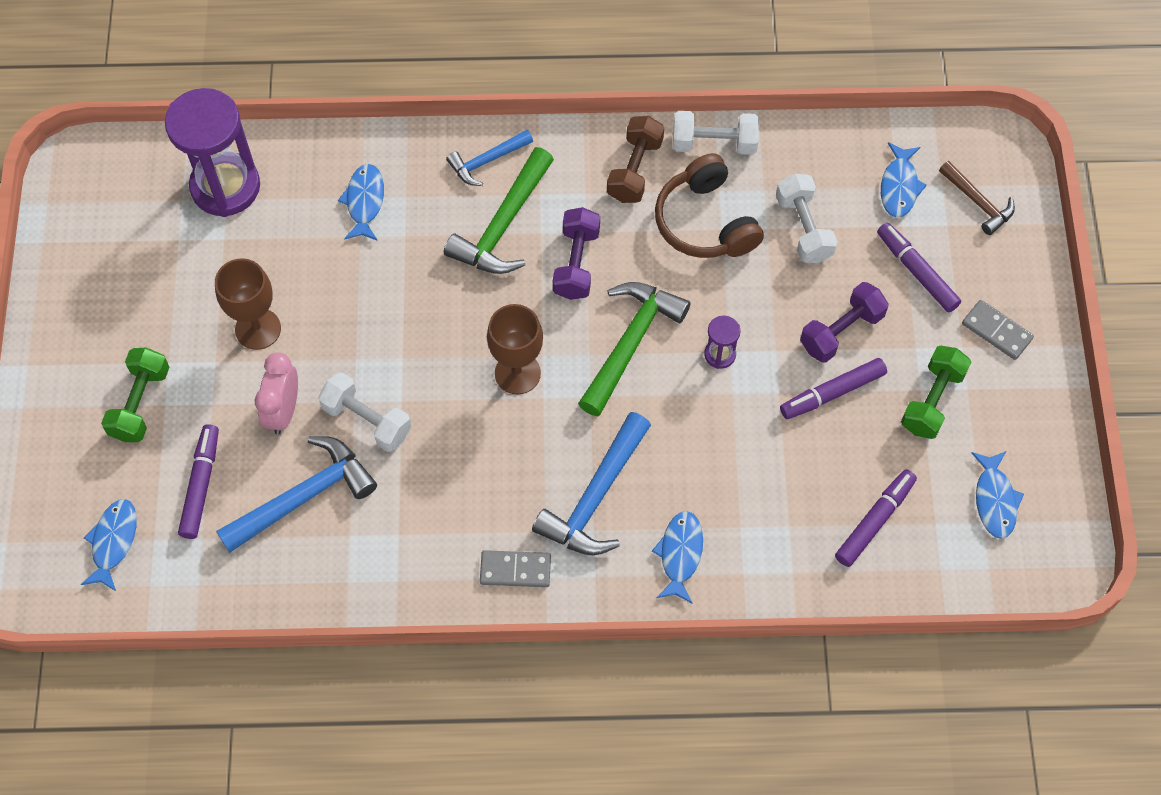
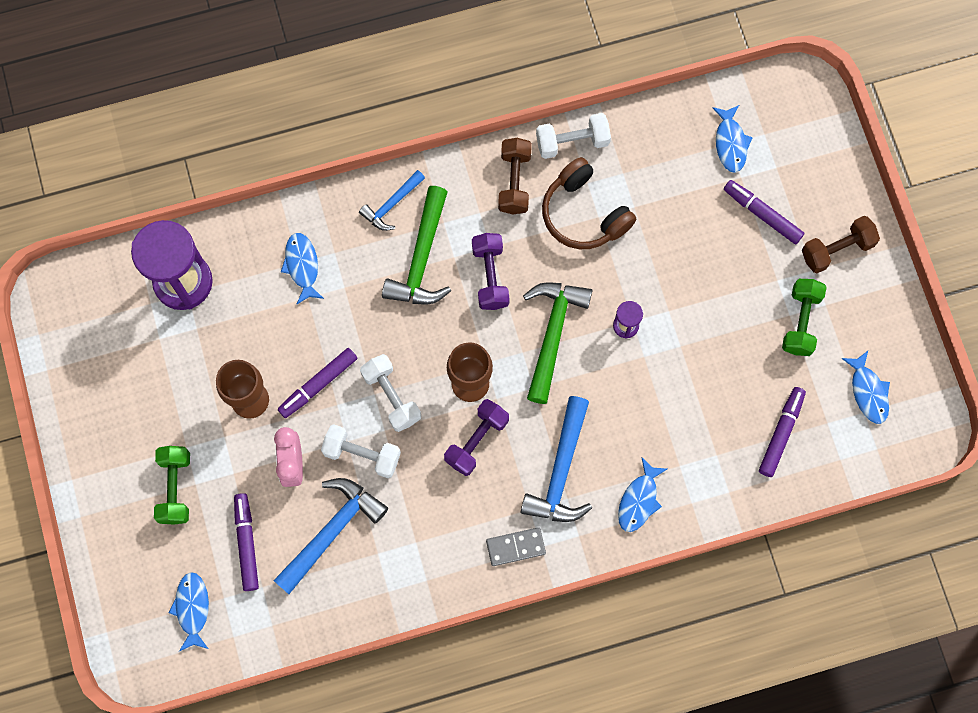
camera: 15 degrees left, 10 degrees up
(680, 554) = (639, 500): blue fish -> blue fish turned 150 degrees counterclockwise
(803, 228) = (663, 199): white dumbbell -> white dumbbell (391, 396)
(832, 393) = (722, 335): purple marker -> purple marker (318, 384)
(841, 331) = (715, 281): purple dumbbell -> purple dumbbell (476, 440)
(978, 202) = (796, 141): brown hammer -> none
(996, 331) = (837, 250): grey domino -> brown dumbbell

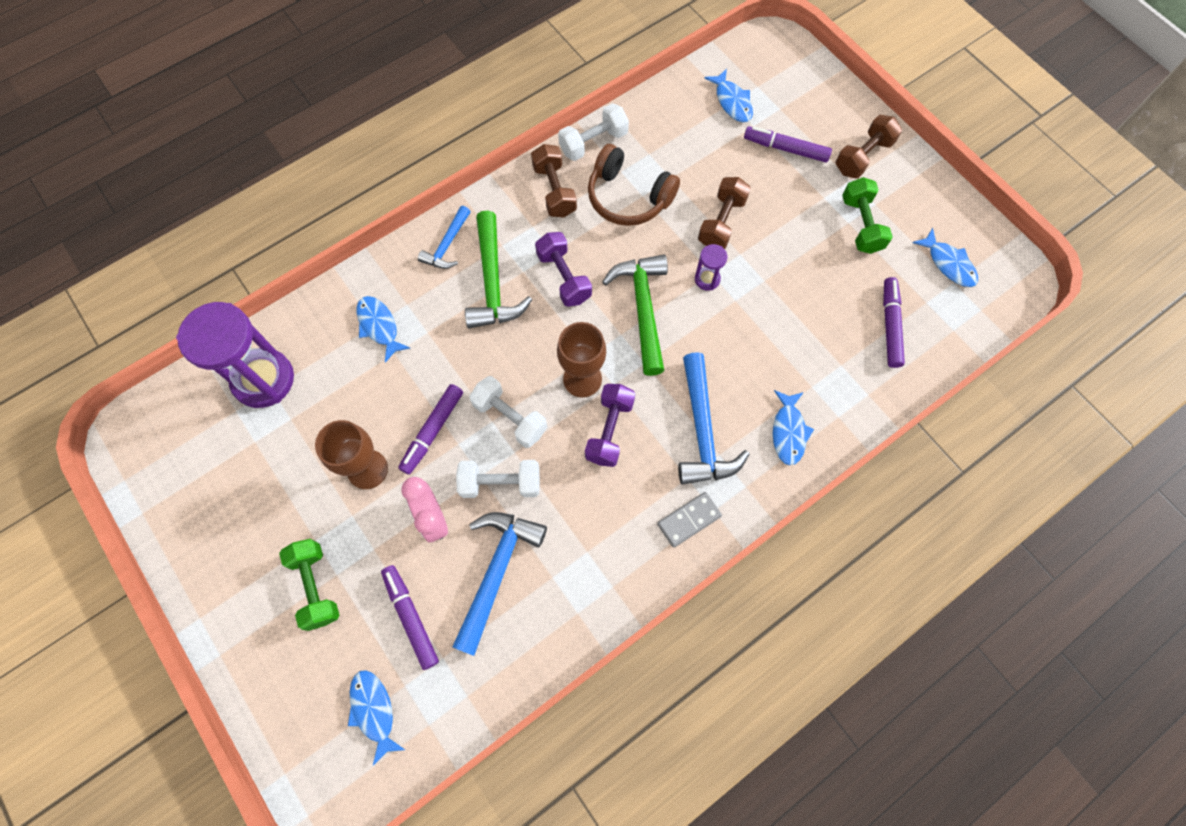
camera: 20 degrees left, 5 degrees down
(664, 272) = (721, 222): none -> brown dumbbell

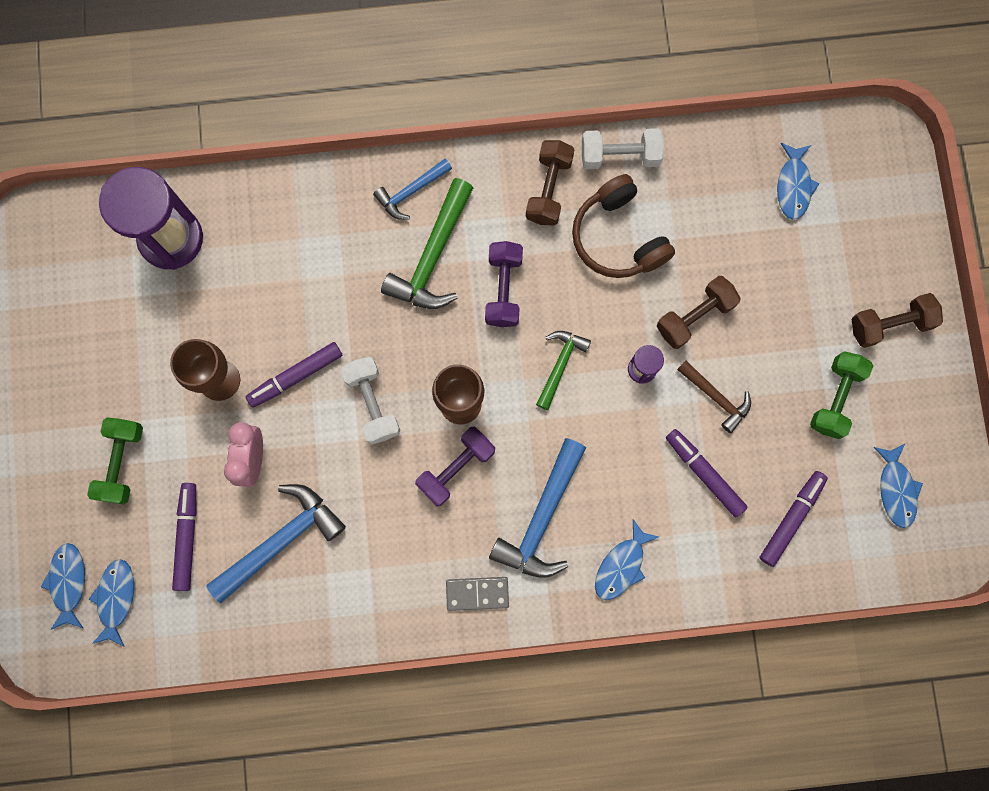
camera: 30 degrees right, 10 degrees up
(379, 326) = (302, 243): blue fish -> blue fish (68, 582)
(500, 483) = (329, 461): white dumbbell -> none
(643, 309) = (560, 365): green hammer -> green hammer, size x0.59
(775, 270) = (716, 397): none -> brown hammer
(785, 149) = (814, 271): purple marker -> purple marker (704, 473)

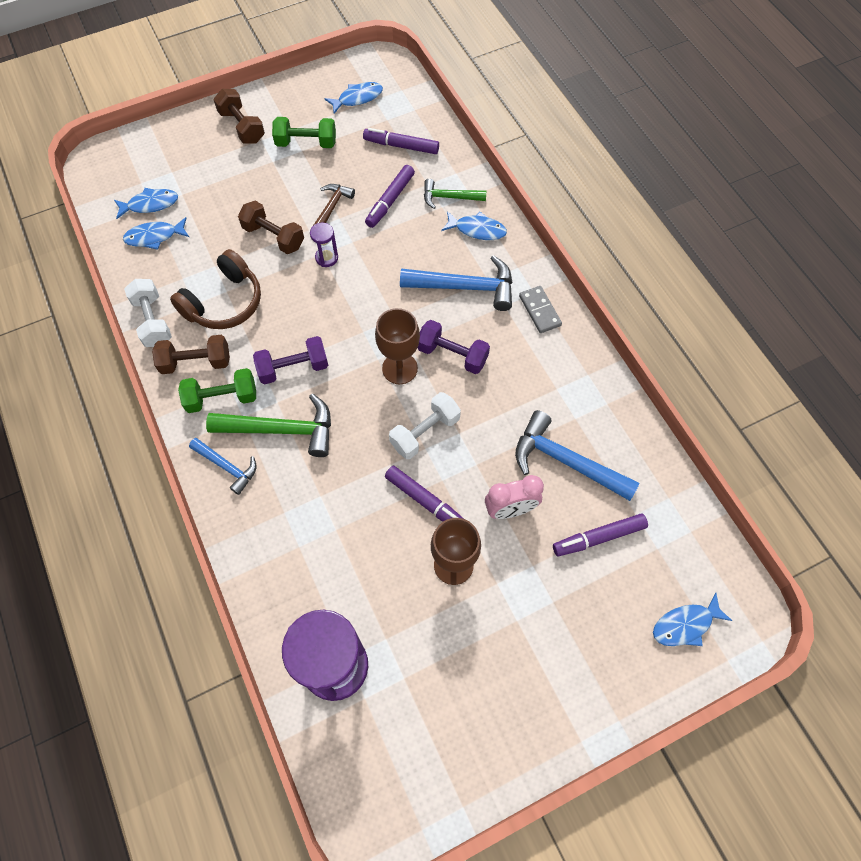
camera: 110 degrees left, 15 degrees down
(116, 598) = (677, 576): blue fish -> blue fish (154, 237)
(122, 463) = (562, 622): green dumbbell -> green dumbbell (222, 398)
(560, 365) = (343, 310): green hammer -> green hammer (449, 197)

